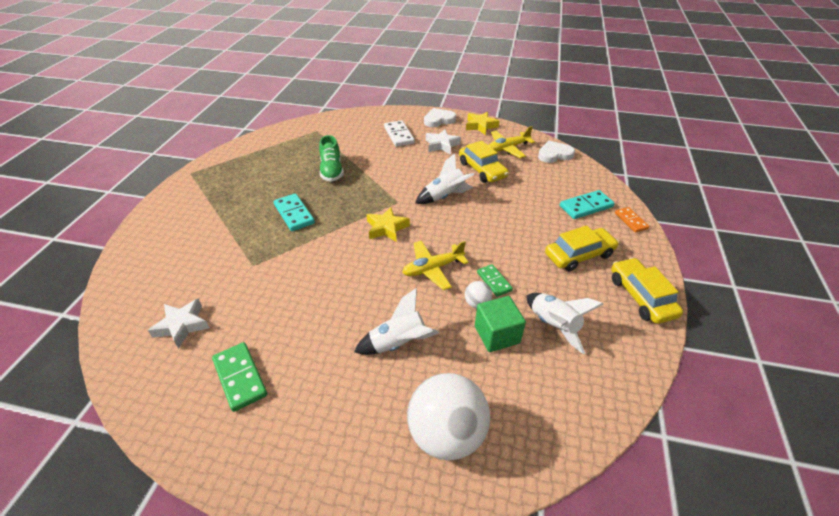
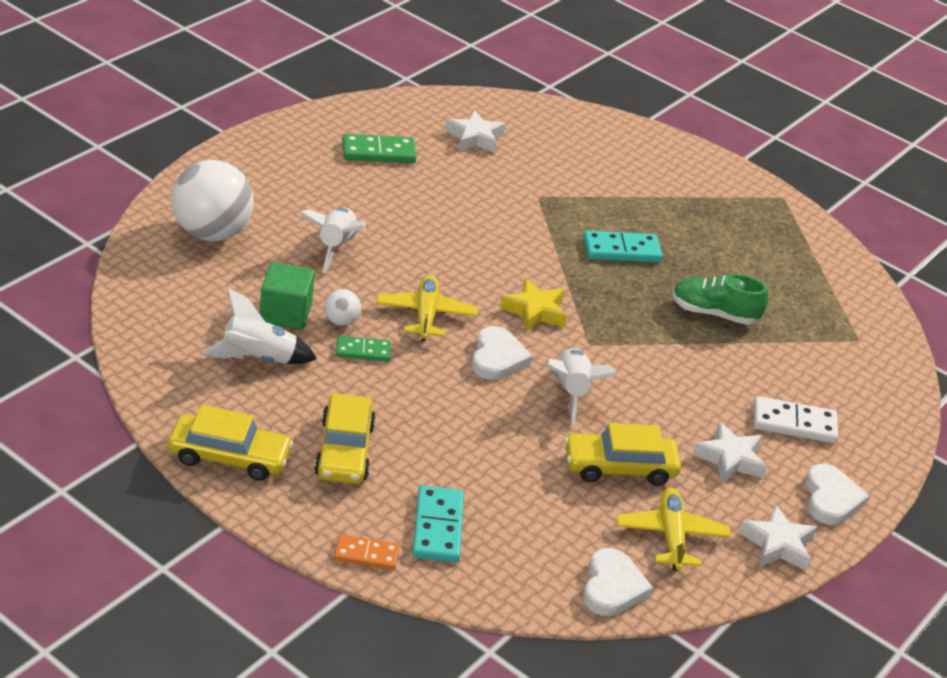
camera: 110 degrees right, 5 degrees down
(443, 228) = (497, 358): none -> white heart
(480, 126) = (777, 544): yellow star -> white star

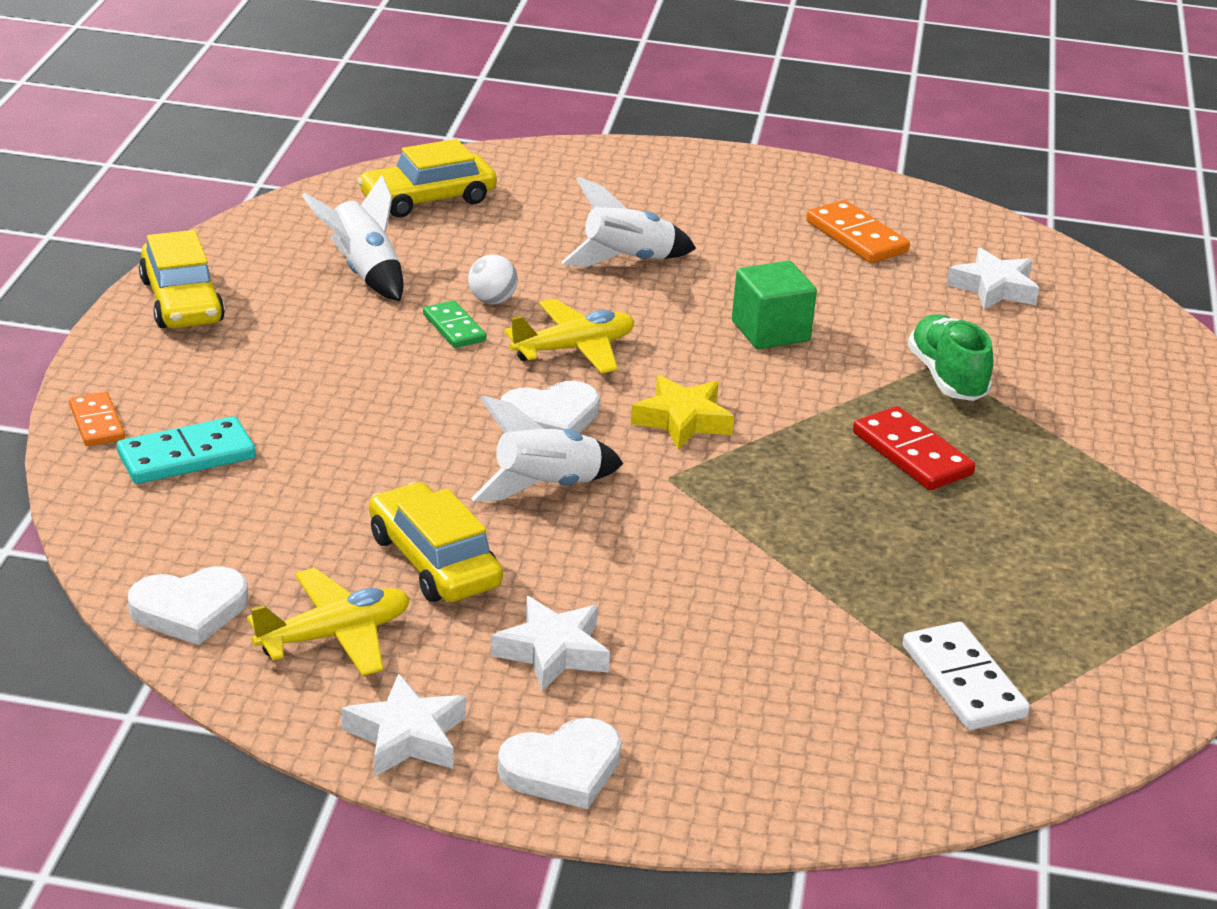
camera: 65 degrees right, 5 degrees down
(211, 233) = (551, 188): white ball -> none
(285, 313) = (464, 265): green cube -> green cube (770, 331)
(344, 450) = (262, 363): yellow car -> yellow car (427, 199)
(378, 152) = (856, 237): green domino -> orange domino
(621, 250) = (912, 453): turquoise domino -> red domino
(714, 313) = (873, 564): green shoe -> green shoe (947, 377)
(794, 423) = (702, 695): white domino -> white domino (963, 681)

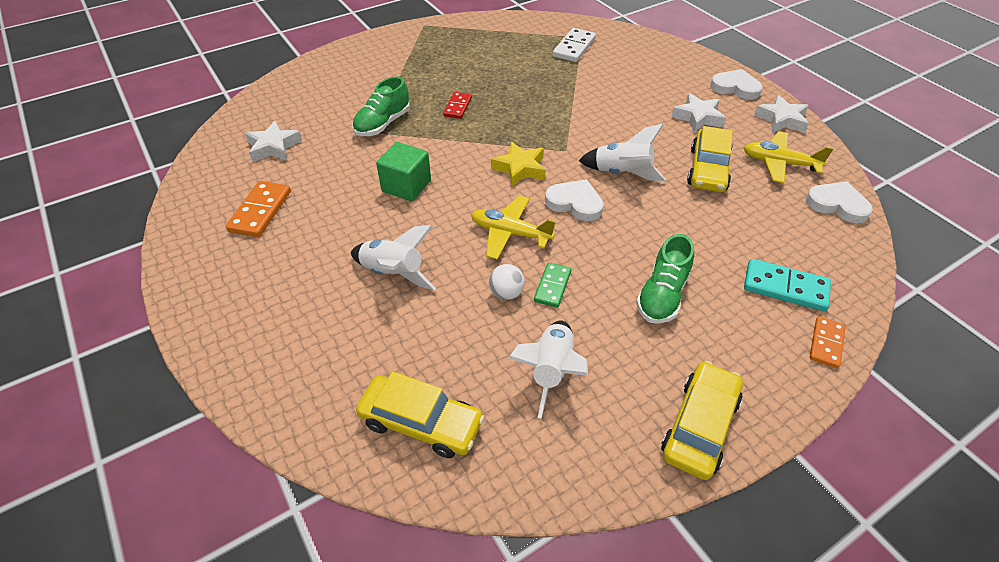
camera: 130 degrees left, 15 degrees up
(325, 377) = (662, 295): none -> green shoe
(912, 453) = (457, 107): red domino -> red domino, size x0.65

